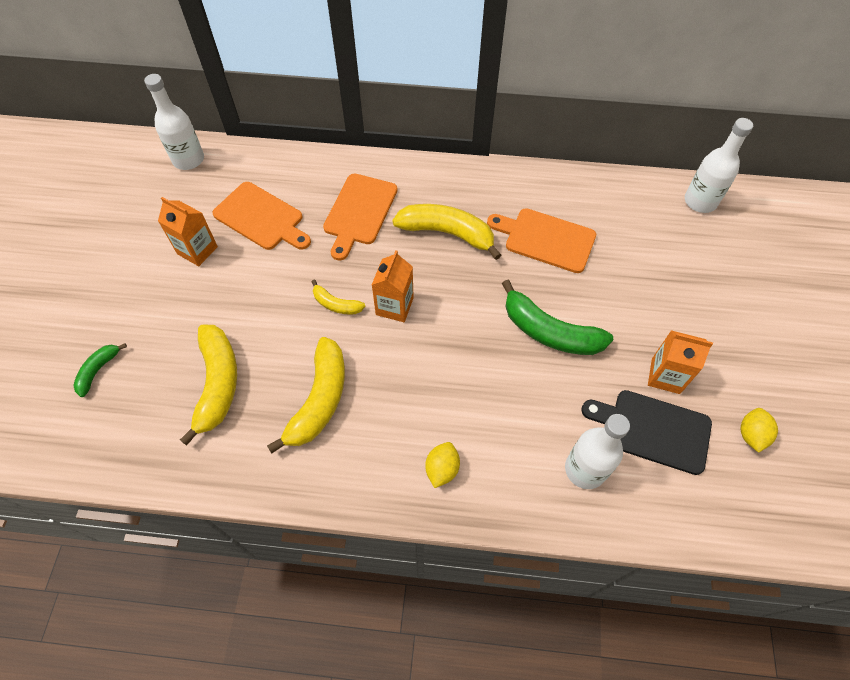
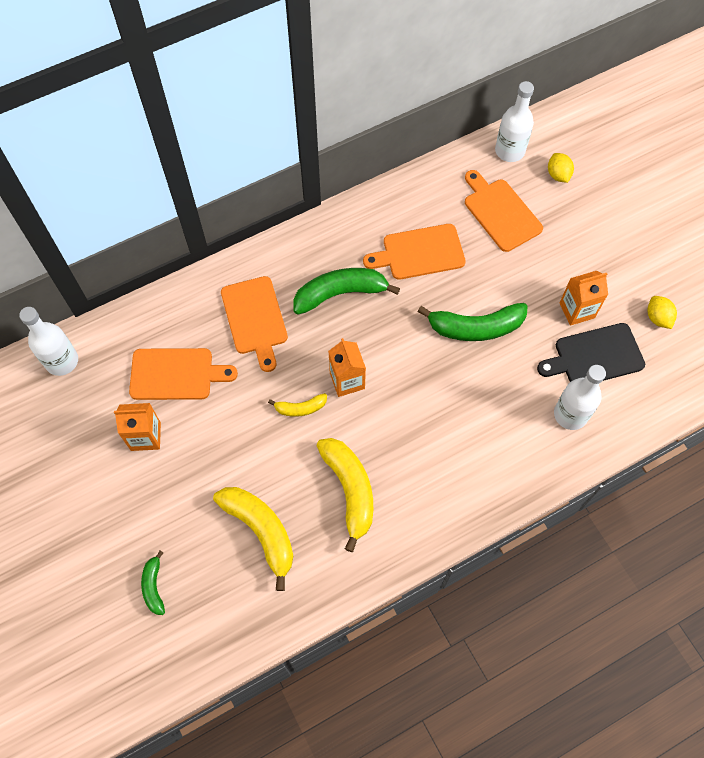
camera: 35 degrees left, 5 degrees up
(442, 469) = (476, 480): yellow lemon -> yellow lemon (558, 175)
(447, 233) = (340, 294): yellow banana -> green banana
(651, 247) = (500, 212): none -> orange cutting board

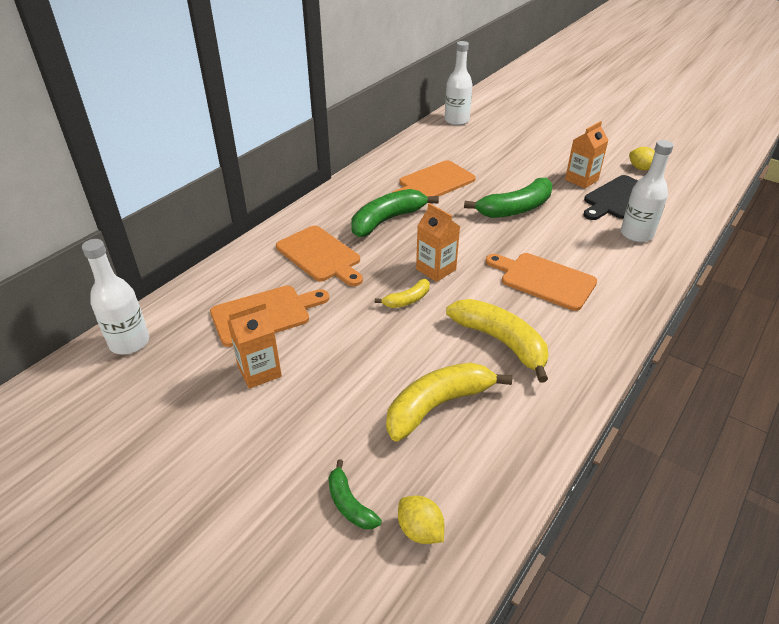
camera: 25 degrees left, 25 degrees down
(261, 531) = (438, 405): yellow banana -> yellow banana turned 60 degrees counterclockwise
(500, 212) = (477, 148): orange cutting board -> orange cutting board (544, 280)
(558, 175) = (501, 123): yellow lemon -> yellow lemon (420, 530)

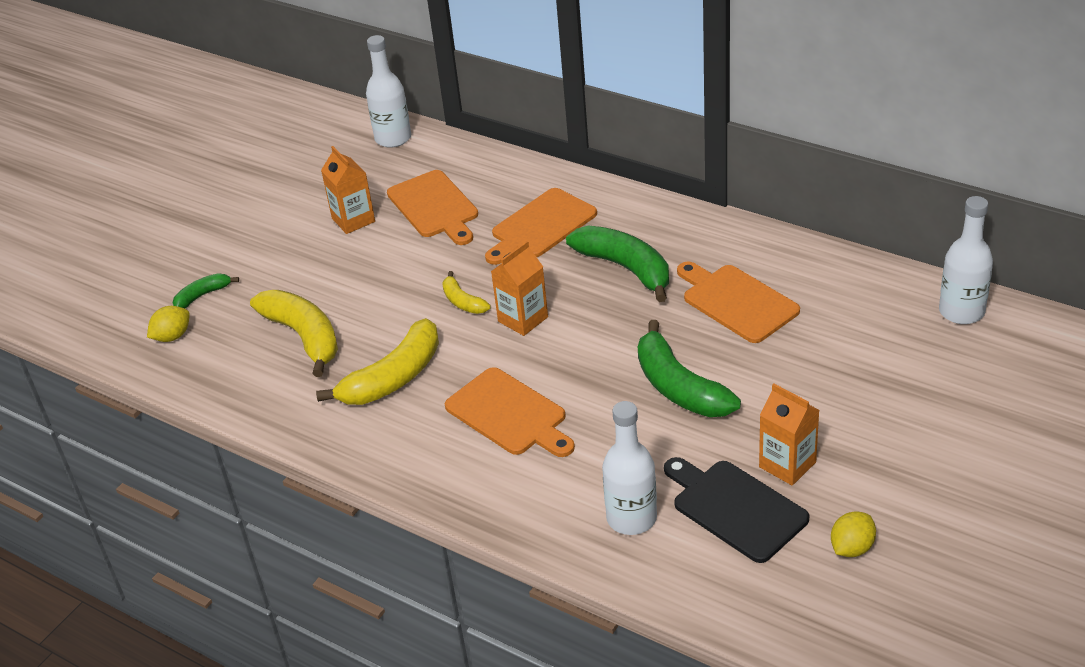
camera: 90 degrees right, 0 degrees up
(544, 280) = (509, 414): orange cutting board -> orange cutting board turned 105 degrees clockwise

